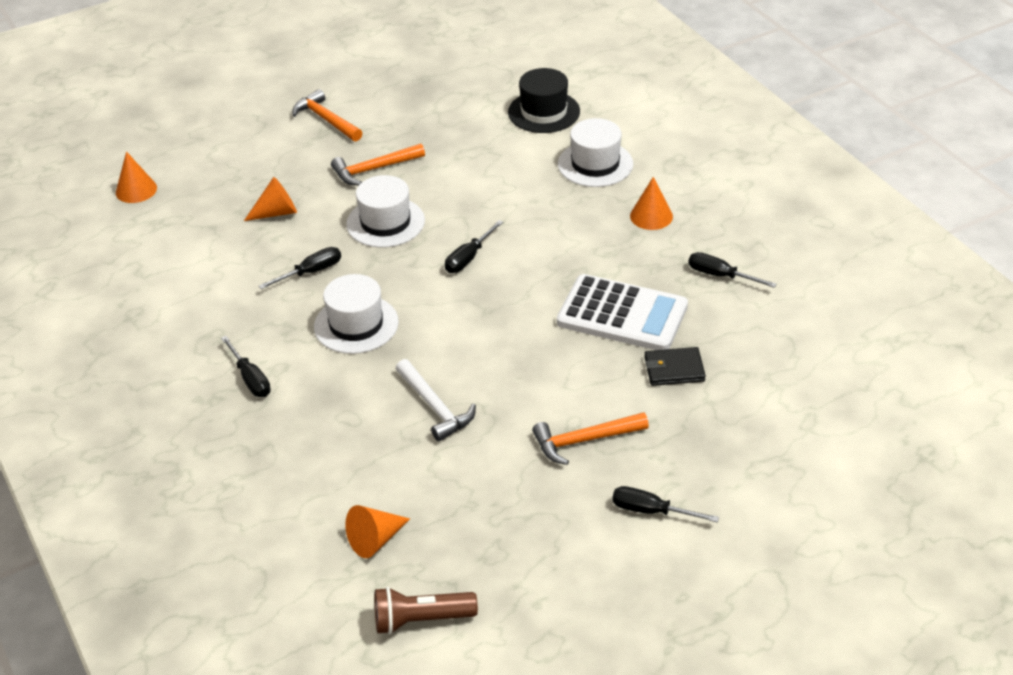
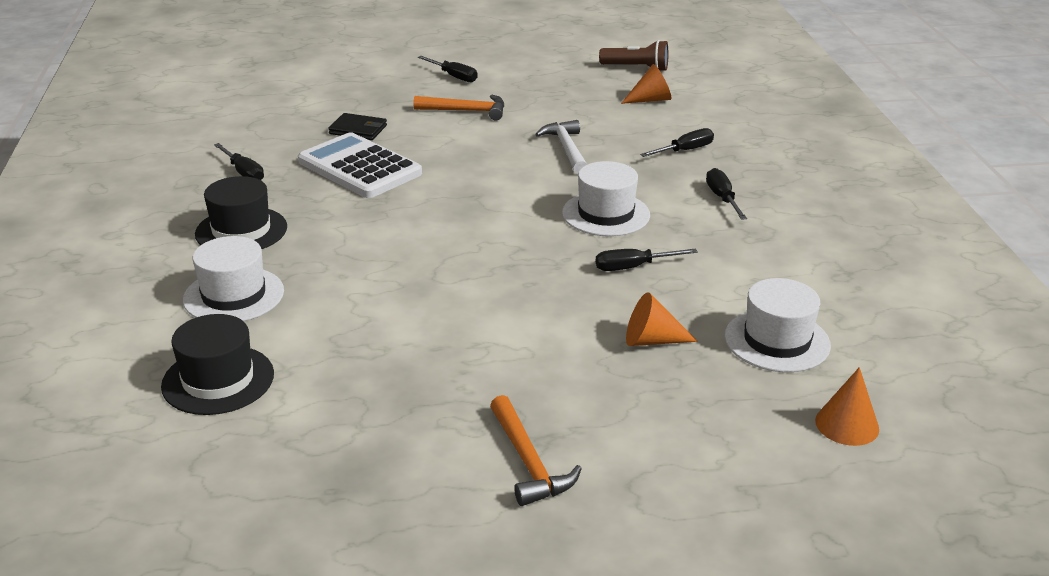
camera: 160 degrees left, 10 degrees down
(374, 169) = (500, 362): orange hammer -> none
(385, 222) = (524, 295): white hat -> white hat (777, 340)
(468, 258) = (458, 240): black screwdriver -> black screwdriver (685, 150)
(651, 216) = (241, 230): orange cone -> black hat

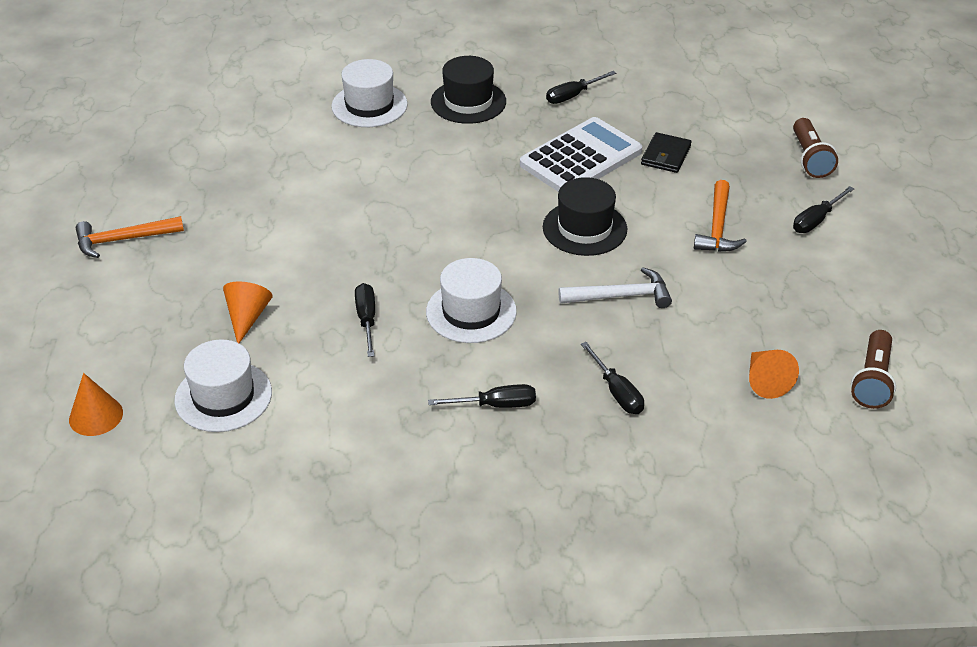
camera: 95 degrees right, 10 degrees up
(218, 380) = (263, 107): black hat -> black hat (584, 228)
(367, 75) = (810, 158): none -> brown flashlight

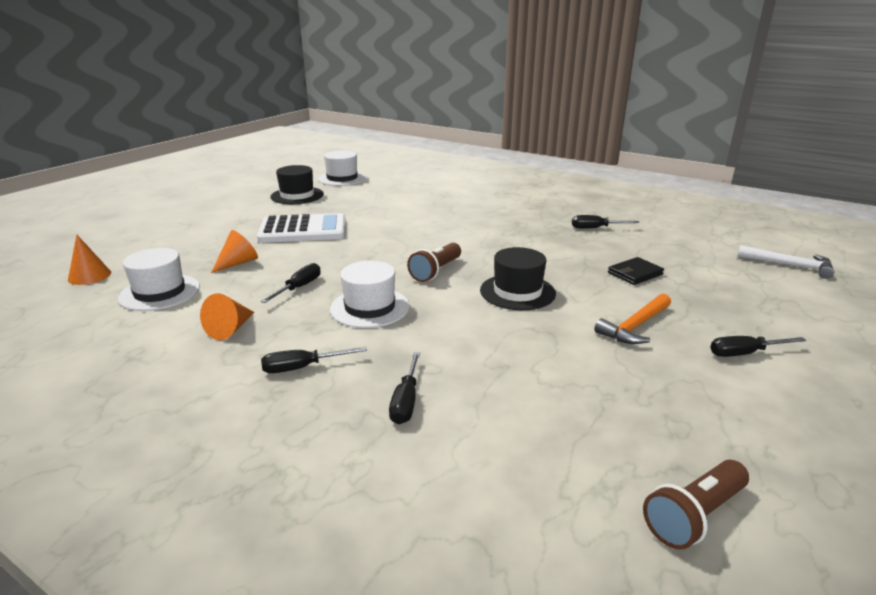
camera: 35 degrees right, 15 degrees down
(124, 240) = (240, 214): orange hammer -> none
(369, 105) = (454, 201): white hat -> white hat (342, 178)
(468, 102) = (518, 214): black hat -> black hat (297, 195)
(496, 405) = (302, 367): black screwdriver -> black screwdriver turned 135 degrees clockwise
(581, 158) = (563, 257): white calculator -> white calculator (303, 230)
(620, 296) = (494, 339): white hammer -> white hammer (789, 265)
(765, 381) = (560, 457): orange cone -> orange cone (230, 329)
(810, 158) = (776, 312): brown flashlight -> brown flashlight (436, 271)

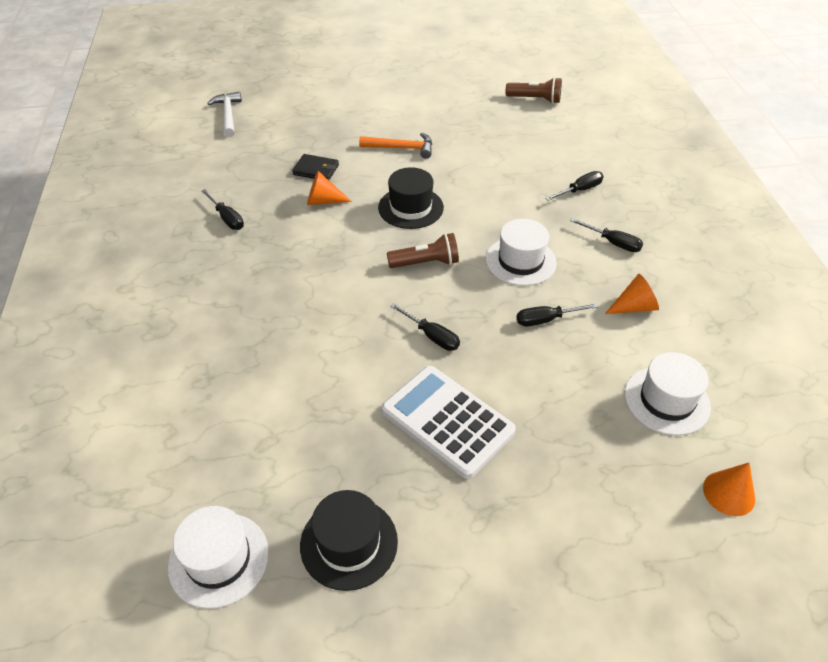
camera: 130 degrees left, 20 degrees up
(238, 263) = (566, 401): orange cone -> orange cone (323, 201)
(744, 353) = (389, 110): black screwdriver -> black screwdriver (432, 336)

